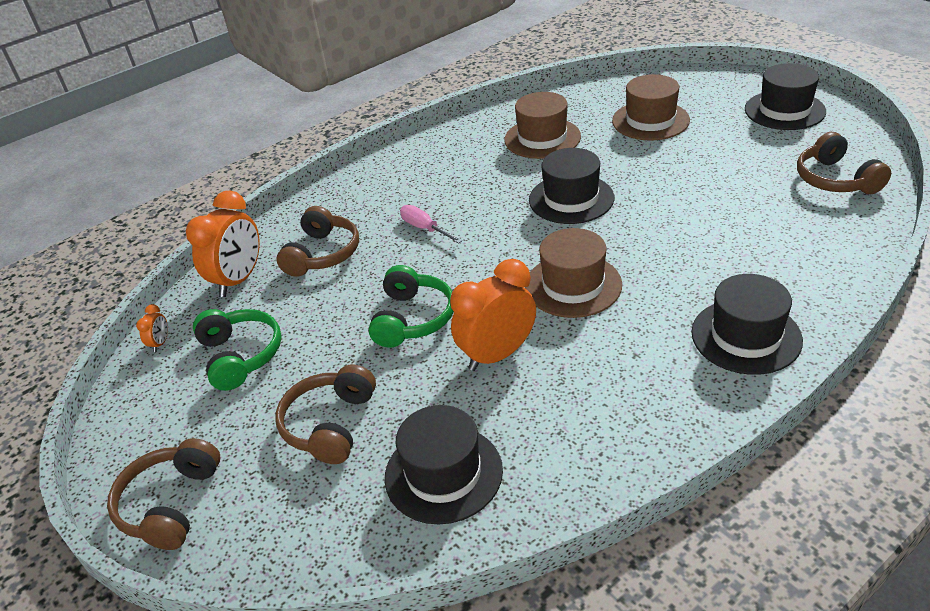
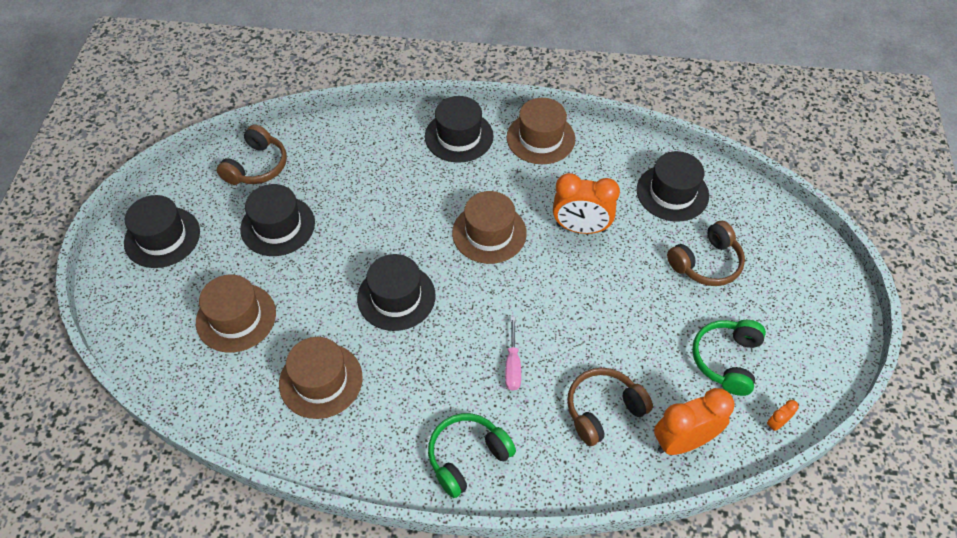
camera: 140 degrees left, 15 degrees up
(170, 504) = (822, 287): brown headphones -> none
(413, 318) = (599, 293): green headphones -> green headphones (467, 457)
(669, 408) = (540, 138): none -> brown hat
(733, 167) = (278, 226): none -> black hat

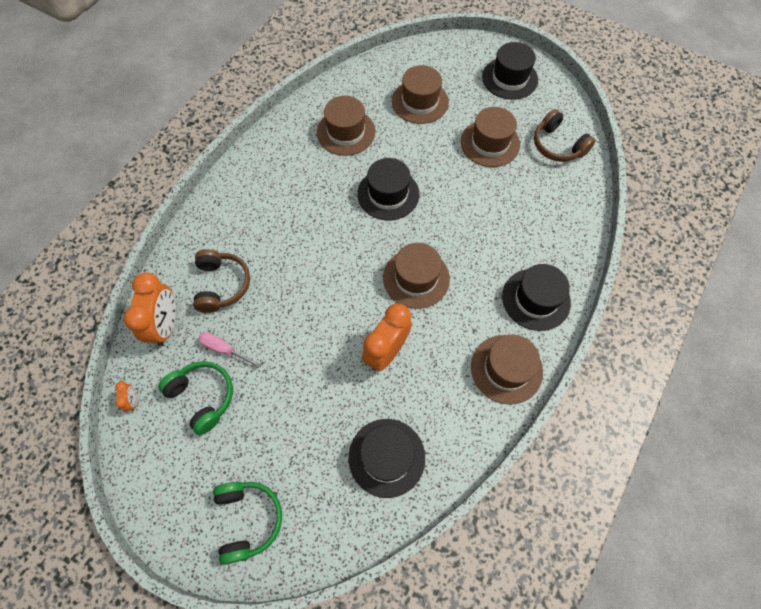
camera: 115 degrees right, 10 degrees up
(278, 226) = (490, 143): black hat -> brown hat
(467, 457) = (243, 190): green headphones -> green headphones (248, 519)
(512, 365) = (291, 244): pink screwdriver -> pink screwdriver (224, 349)
(706, 263) = (296, 439): brown headphones -> none

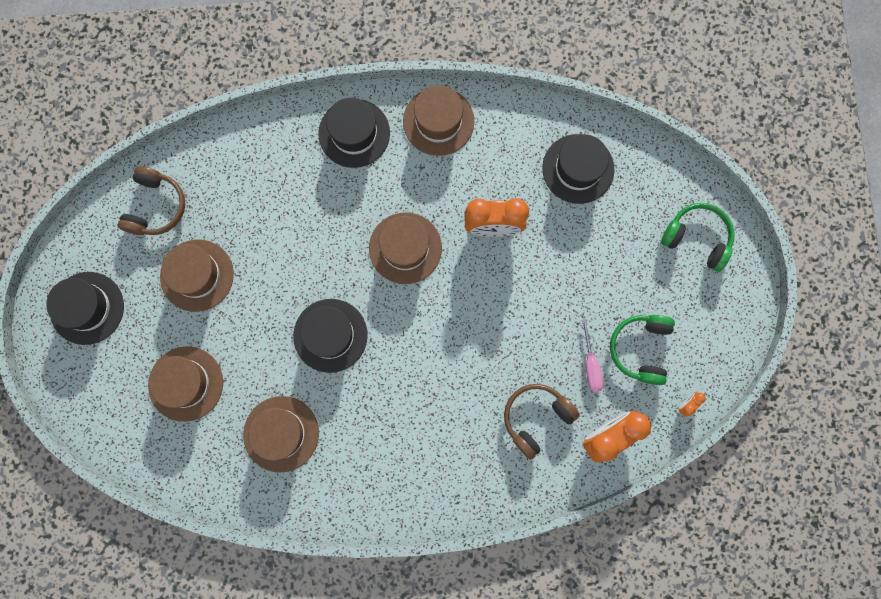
camera: 125 degrees left, 15 degrees up
(248, 519) = (697, 238): green headphones -> green headphones turned 75 degrees clockwise

